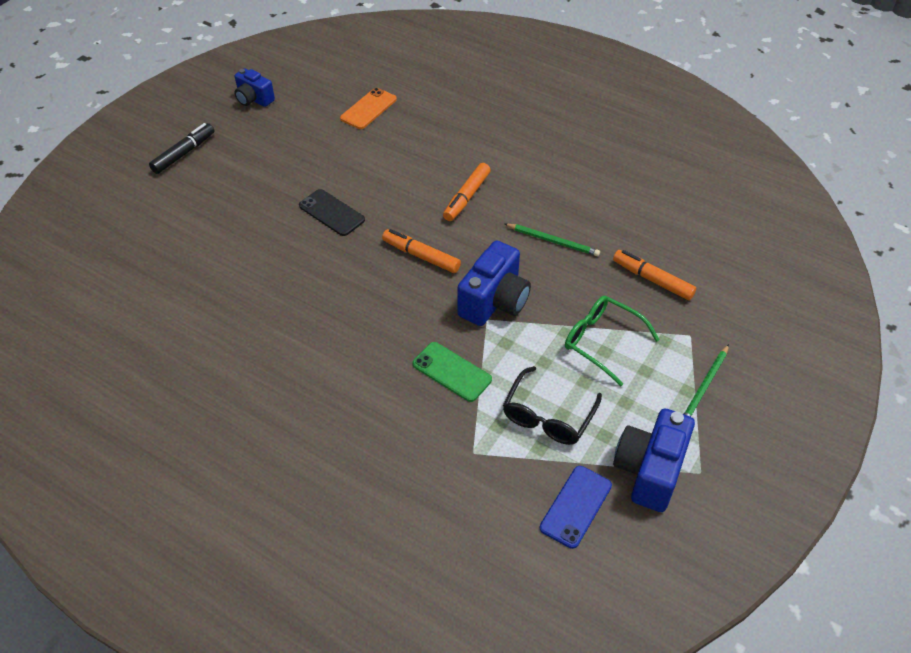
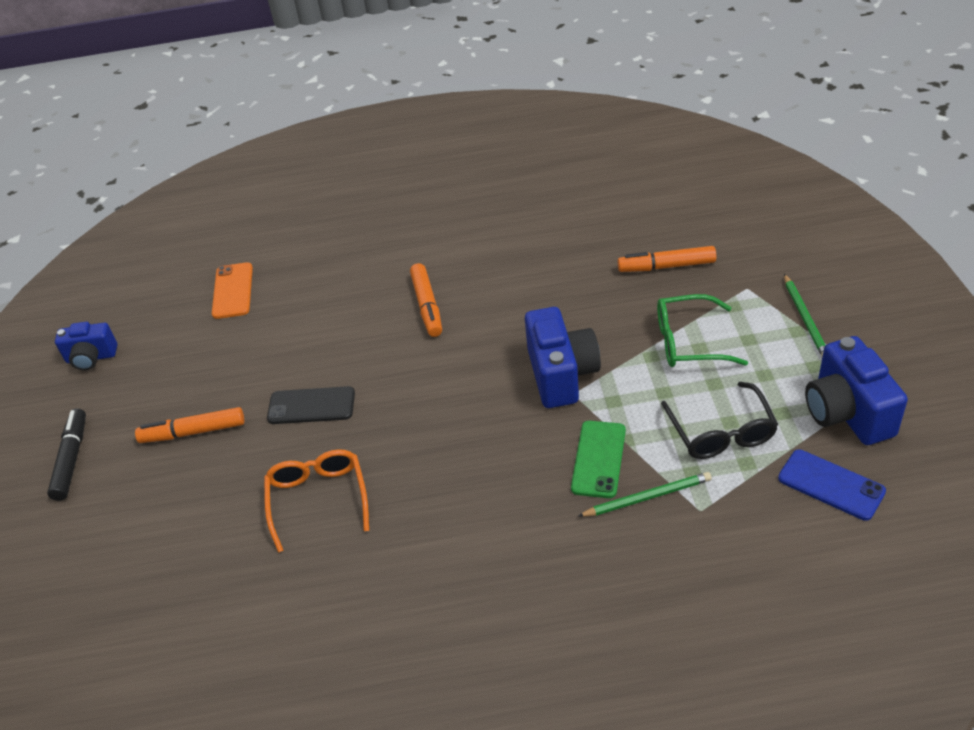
camera: 35 degrees left, 5 degrees down
(274, 271) = (318, 499): none -> orange glasses
(421, 256) = (447, 383): orange marker -> orange marker (193, 432)
(452, 372) = (598, 459): green phone -> green phone turned 75 degrees counterclockwise
(553, 241) = (549, 291): green pencil -> green pencil (647, 497)
(576, 506) = (831, 485): blue phone -> blue phone turned 45 degrees counterclockwise

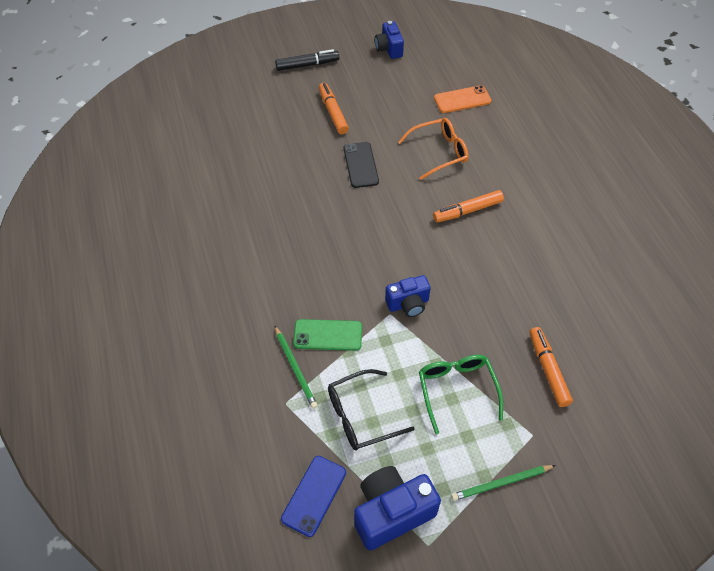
camera: 75 degrees right, 10 degrees up
(318, 499) = (284, 184): orange glasses -> orange glasses (439, 152)
(561, 374) = (408, 304): blue camera -> blue camera, size x0.62

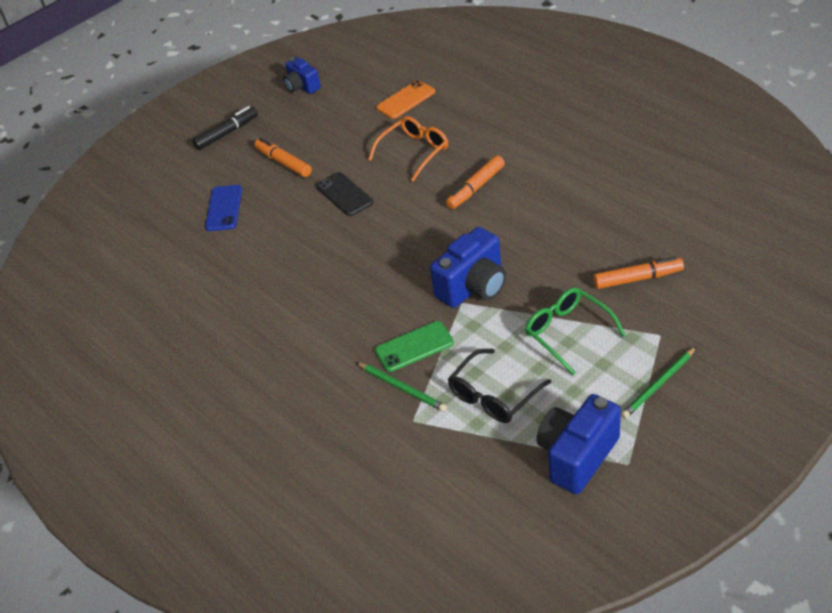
camera: 20 degrees left, 10 degrees down
(314, 495) = (495, 479): blue phone -> blue phone (224, 208)
(408, 304) = (473, 286): blue camera -> blue camera, size x1.60
(548, 369) = (638, 278): orange marker -> orange marker turned 120 degrees clockwise

